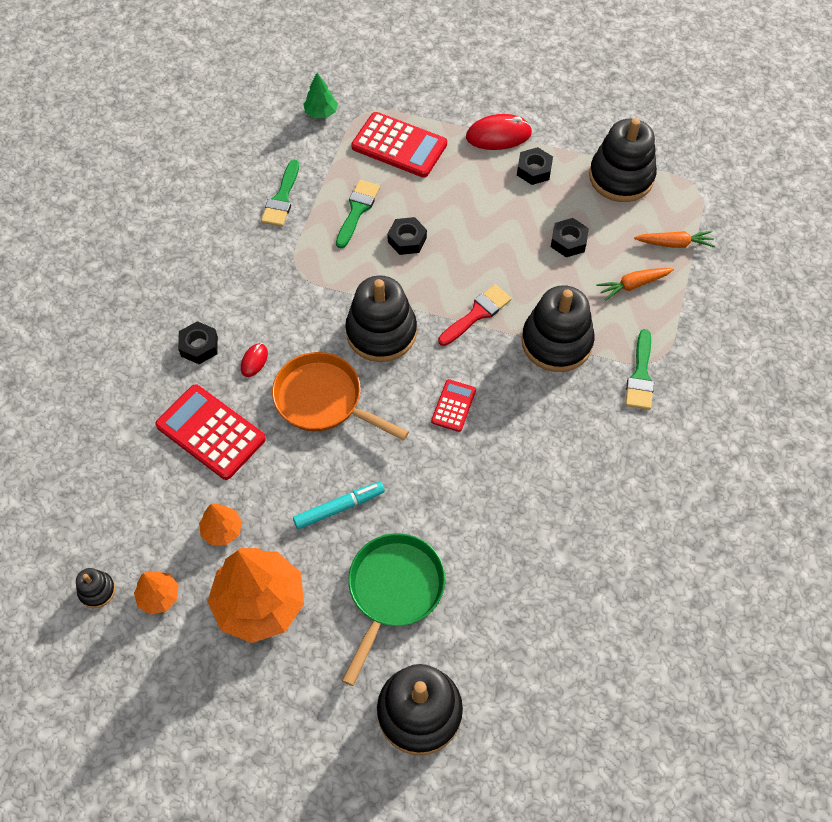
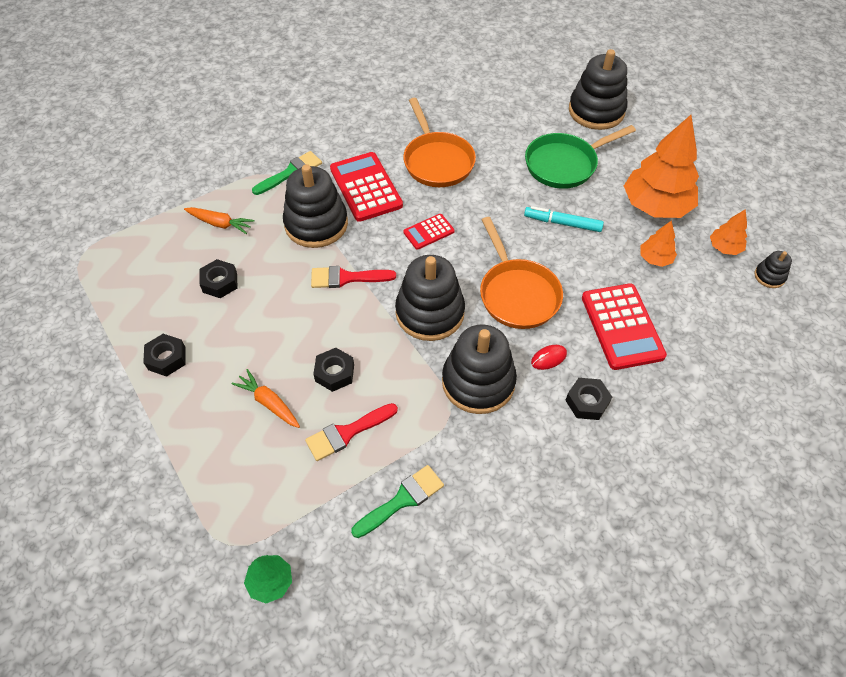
camera: 140 degrees left, 5 degrees down
(357, 210) = (347, 433): green brush -> red brush
(399, 146) = (242, 474): red calculator -> red calculator (365, 187)
(498, 135) = (150, 414): red mouse -> none
(524, 493) = (437, 161): none -> orange pan
(621, 177) = (116, 302): black stacking toy -> black stacking toy (478, 382)
(674, 243) = (155, 230): orange carrot -> orange carrot (269, 403)

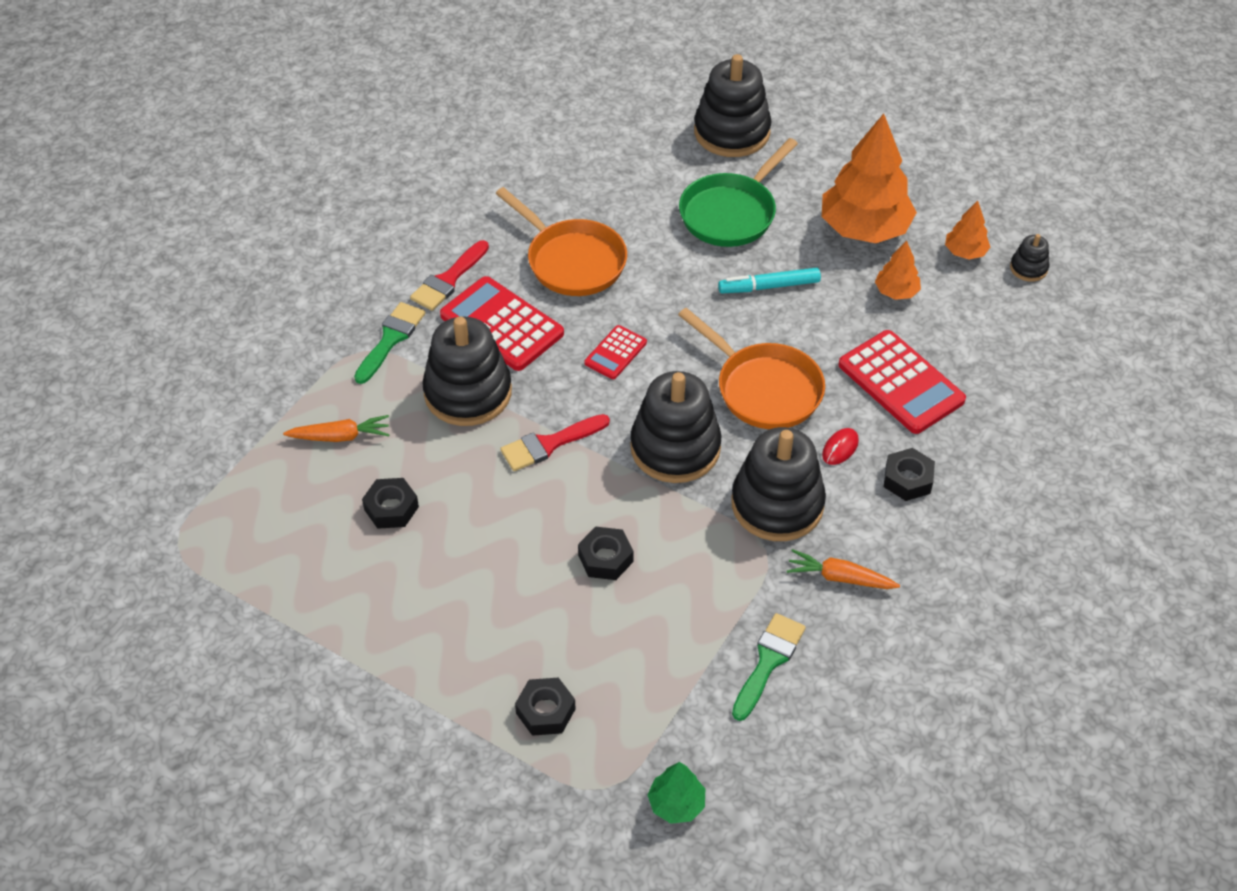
camera: 25 degrees left, 5 degrees down
(166, 358) = (386, 622): black nut -> black nut (545, 711)
(269, 403) = (549, 622): orange carrot -> orange carrot (840, 577)
(347, 433) = (662, 617): red brush -> red brush (448, 280)

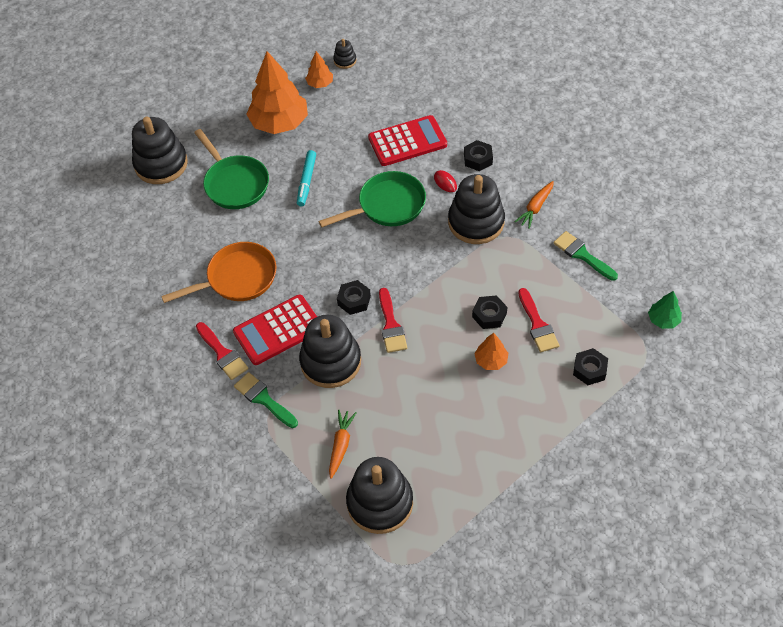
camera: 70 degrees left, 5 degrees up
(391, 508) = (413, 425): black nut -> black nut (354, 300)
(608, 624) = (537, 324): none -> red brush
(615, 353) = (329, 273): red calculator -> none
(675, 448) = (417, 260): black stacking toy -> black stacking toy (380, 503)
(763, 389) = (387, 206): orange pan -> green pan
(896, 292) = (337, 123): orange tree -> orange tree (491, 360)

